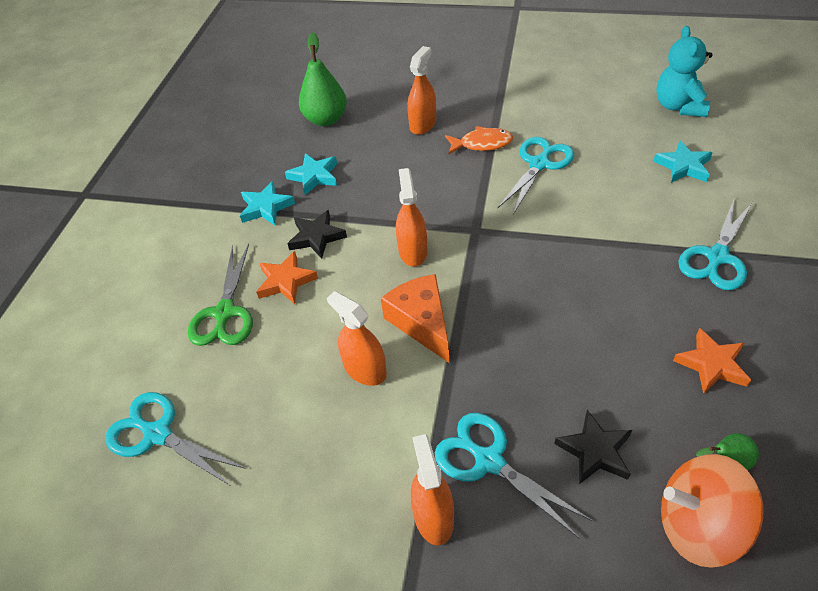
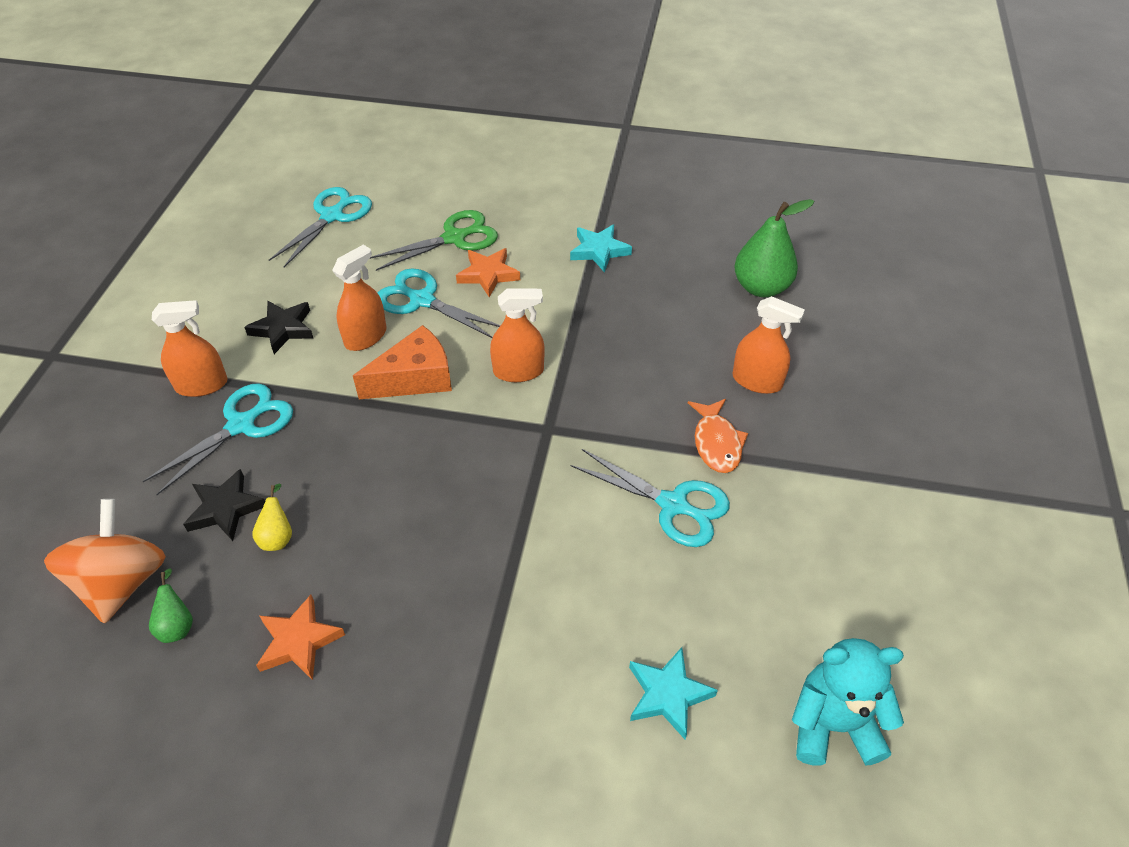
camera: 85 degrees right, 0 degrees up
(225, 312) = (454, 238): green scissors -> green scissors turned 150 degrees clockwise
(314, 176) = (650, 284): turquoise star -> none
(316, 237) = (549, 293): black star -> black star (283, 329)
(616, 400) = (278, 536): none -> yellow pear
(717, 257) = (470, 694): turquoise scissors -> turquoise scissors (422, 300)

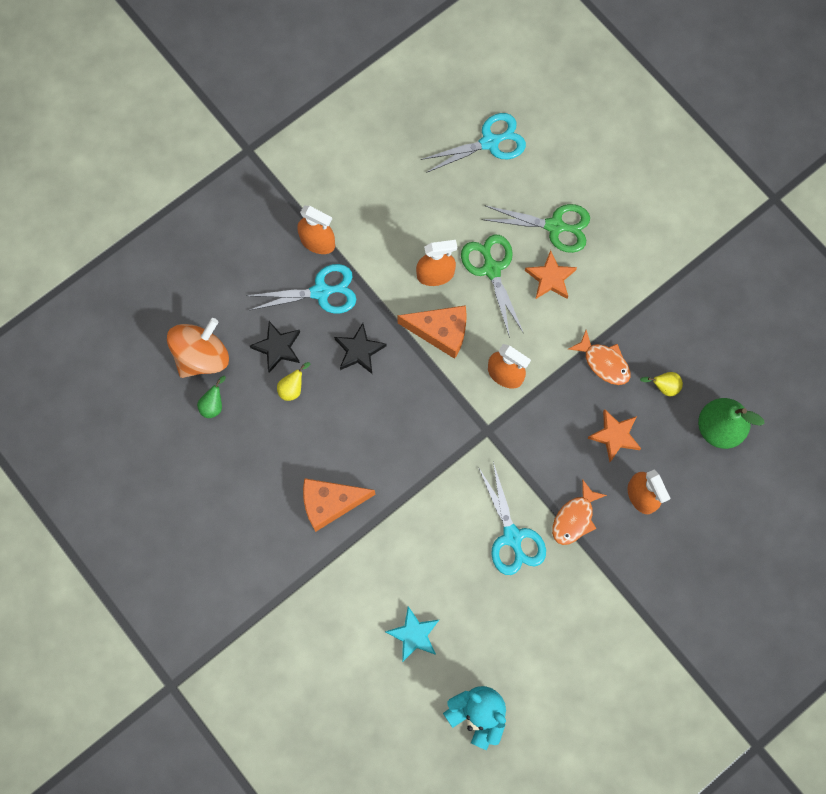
camera: 40 degrees right, 25 degrees up
(283, 329) = (391, 229): black star -> black star (359, 351)
(299, 641) = (263, 461): orange star -> orange star (614, 436)
(422, 300) = (491, 269): turquoise scissors -> green scissors
(428, 625) = (330, 503): none -> orange cheese
(599, 251) = (641, 312): turquoise star -> none
(605, 304) = (604, 362): none -> orange fish
(679, 288) = (663, 386): none -> yellow pear

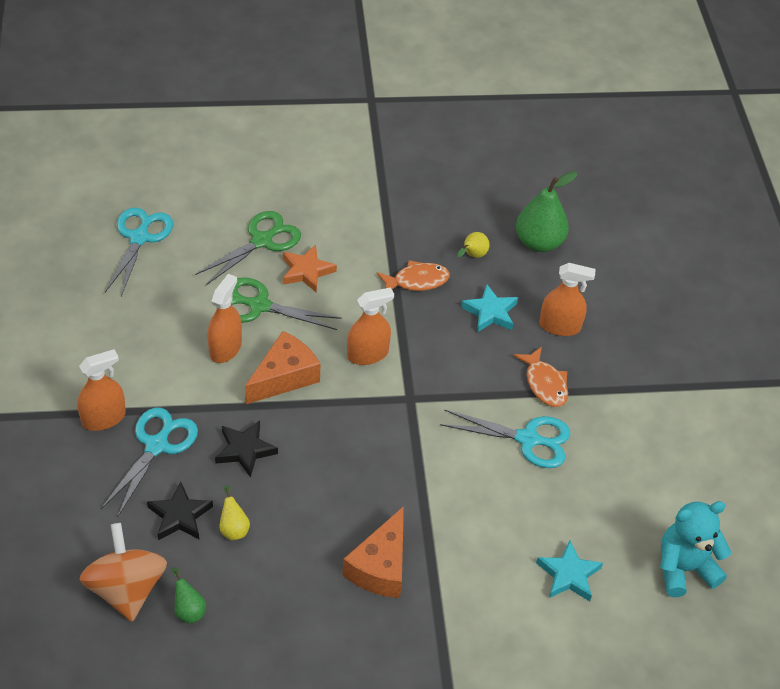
camera: 60 degrees left, 25 degrees down
(614, 436) = (490, 312): orange star -> turquoise star

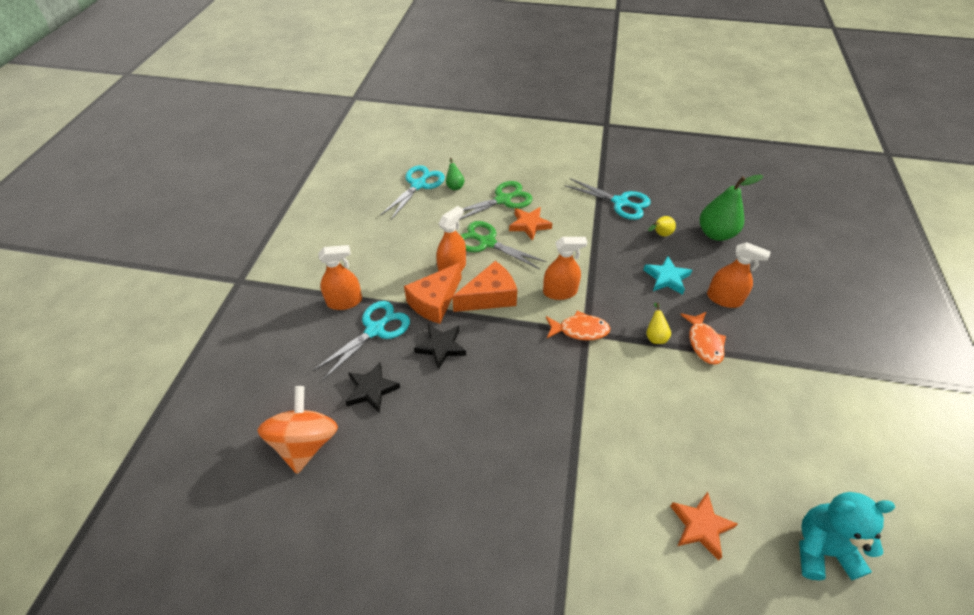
camera: 20 degrees right, 0 degrees up
(188, 610) = (348, 474): green pear -> green pear (454, 186)
(233, 528) = (410, 410): yellow pear -> yellow pear (655, 336)
(380, 567) = (524, 474): orange cheese -> orange cheese (435, 301)
(417, 281) = (612, 245): orange fish -> orange fish (580, 330)
(527, 439) = (681, 387): turquoise scissors -> turquoise scissors (620, 202)
(568, 575) = (700, 526): turquoise star -> orange star

